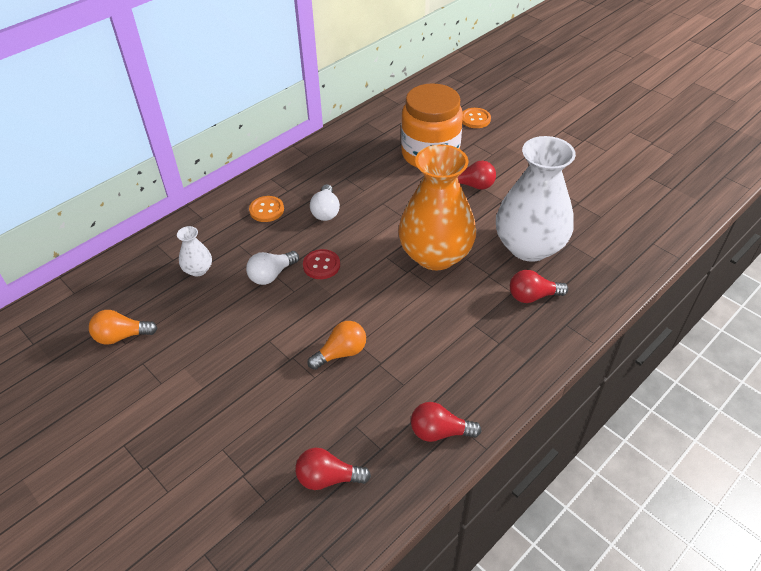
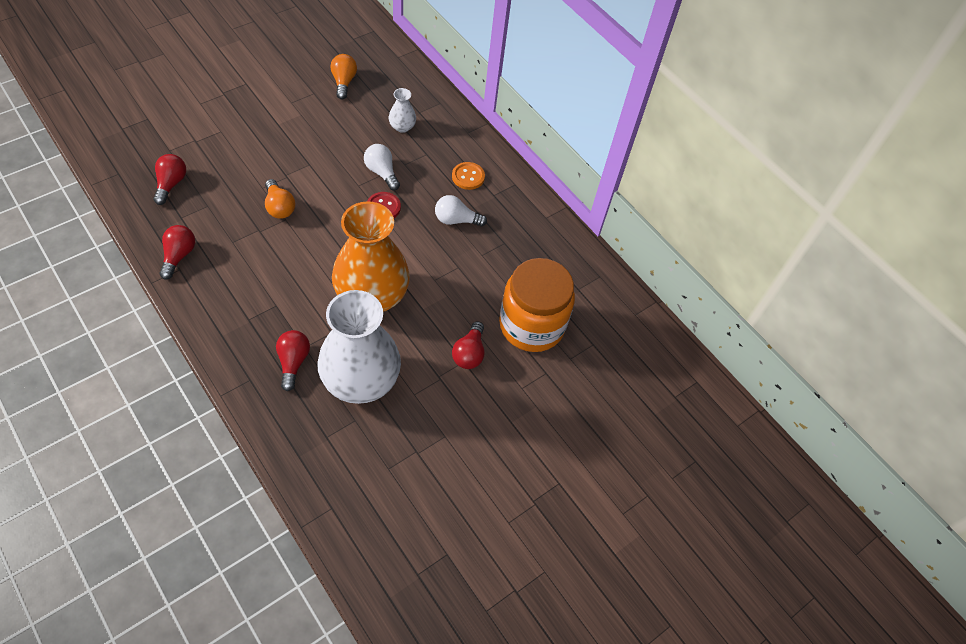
camera: 90 degrees right, 10 degrees up
(475, 119) = (594, 388): orange button -> none

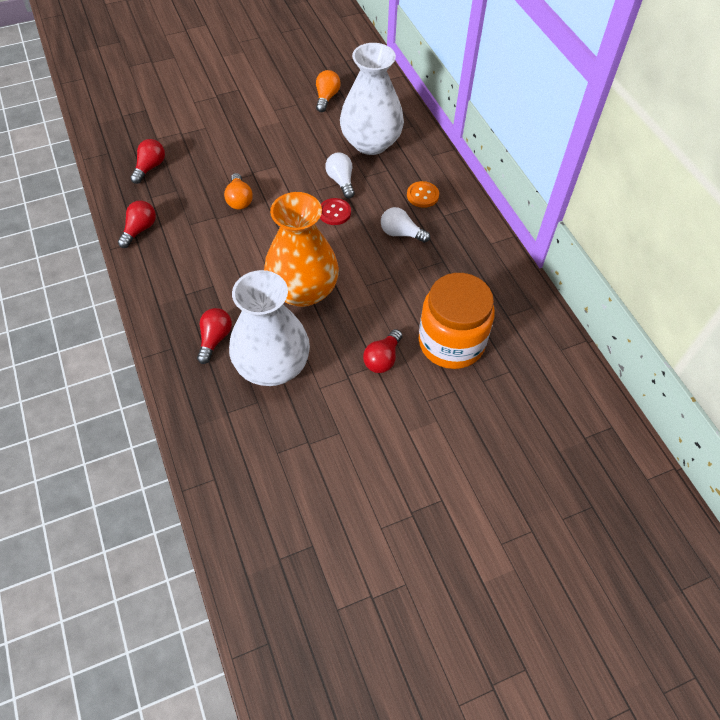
camera: 20 degrees right, 0 degrees up
(402, 127) = (371, 143): white vase -> white vase, size x2.37

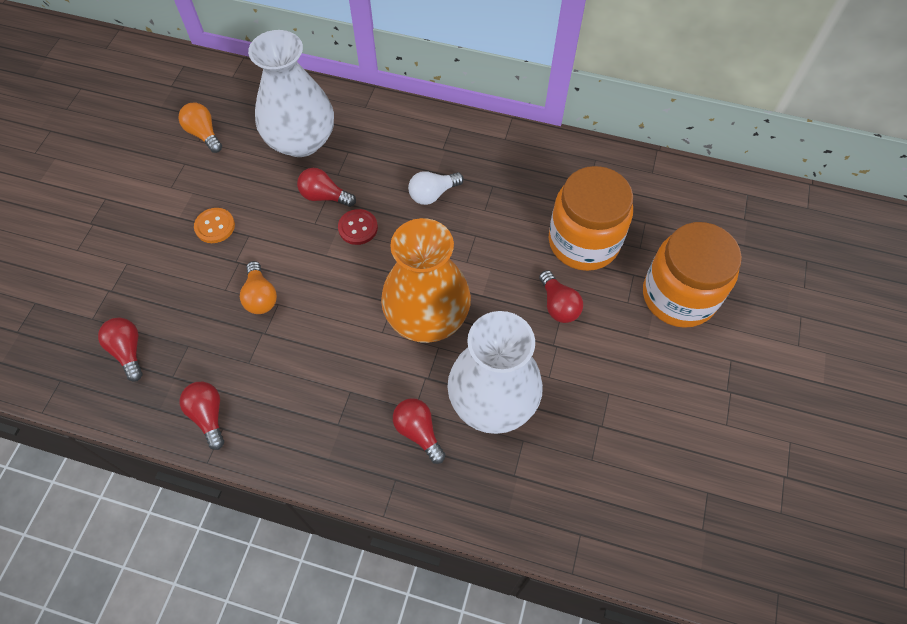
camera: 50 degrees left, 5 degrees up
(239, 199) = (260, 296): orange light bulb -> orange light bulb turned 45 degrees clockwise
(341, 181) = (324, 196): white light bulb -> red light bulb
(422, 195) = (405, 147): orange button -> orange button (215, 226)
(464, 431) = (678, 296): none -> orange jar

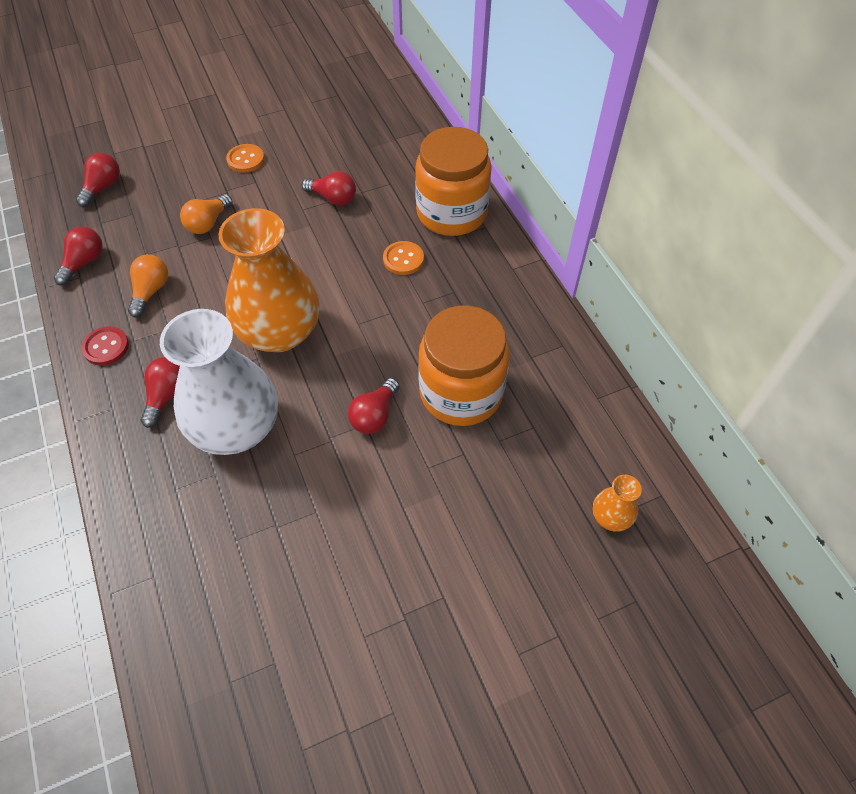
camera: 50 degrees right, 5 degrees down
(204, 134) = (320, 100): orange light bulb -> orange light bulb (151, 291)
(301, 140) = (371, 152): white vase -> none
(324, 196) = (333, 198): red light bulb -> red light bulb turned 135 degrees clockwise
(358, 228) = (323, 236): red button -> red button (106, 347)
(433, 194) = (403, 259): white light bulb -> orange button
(678, 296) = (475, 506): orange jar -> orange jar (451, 213)
(742, 230) = (611, 517): none -> orange vase

